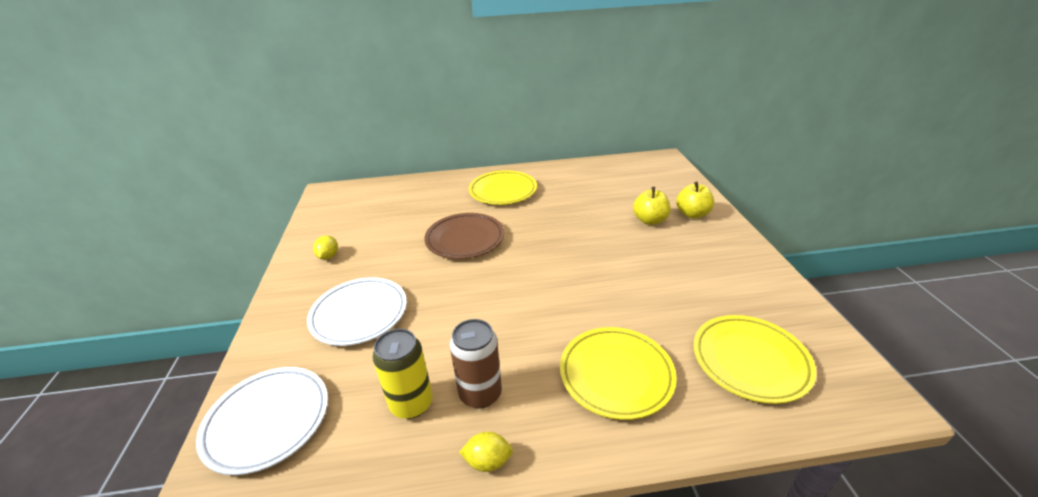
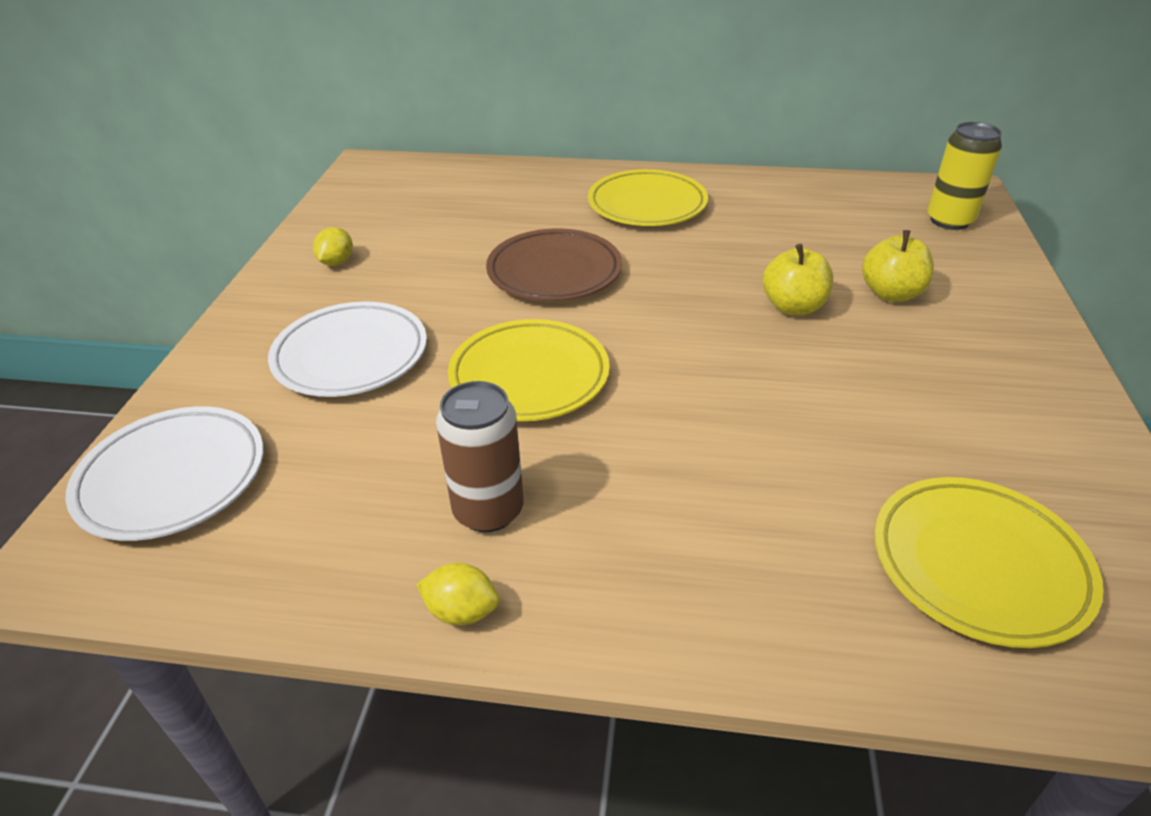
camera: 15 degrees right, 5 degrees up
(411, 403) = (379, 500): yellow can -> yellow can (949, 221)
(616, 375) = (722, 532): yellow plate -> yellow plate (529, 376)
(692, 214) = (978, 296): yellow apple -> yellow apple (793, 307)

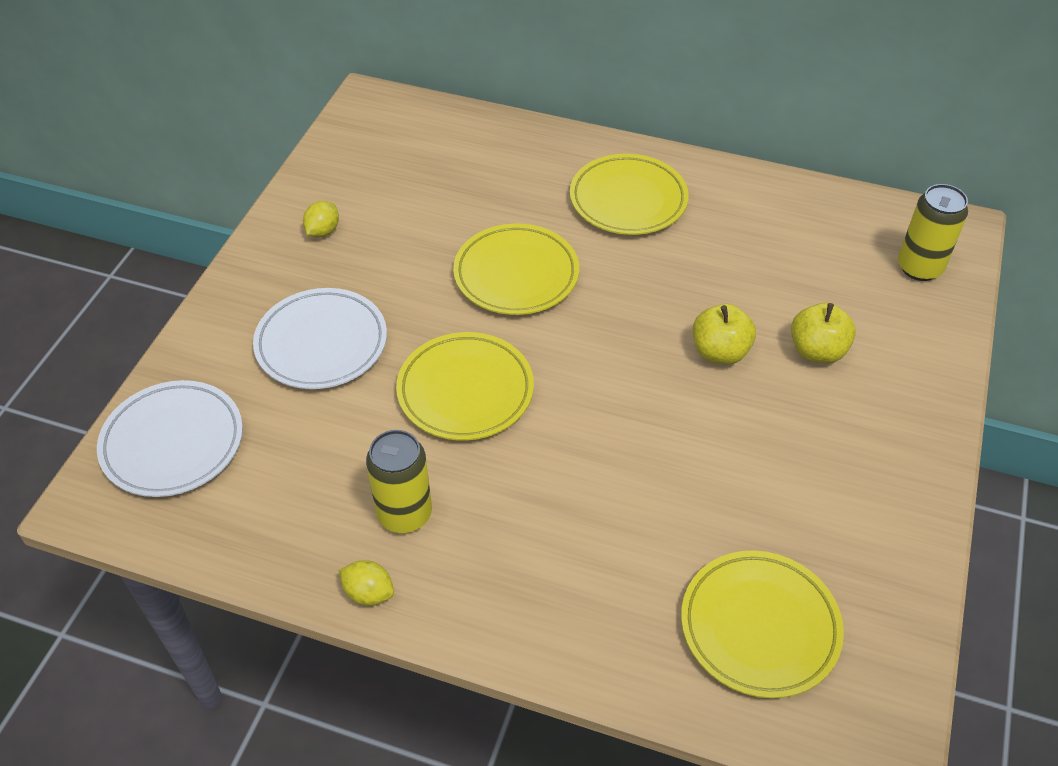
camera: 10 degrees right, 10 degrees up
(488, 510) = (404, 514): brown can -> yellow can
(554, 272) = (516, 275): brown plate -> yellow plate

